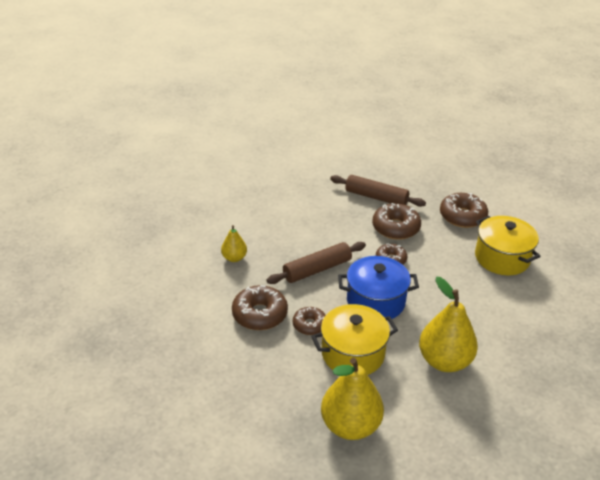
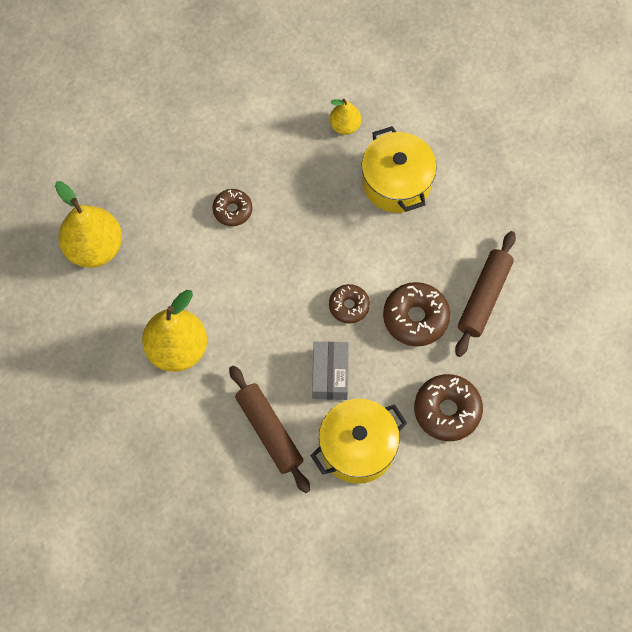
camera: 90 degrees right, 30 degrees up
(260, 314) = (249, 158): brown donut -> none
(317, 269) = (327, 218): brown rolling pin -> brown rolling pin (269, 431)
(353, 353) = (189, 254): yellow pot -> yellow pot (396, 183)
(375, 301) = (271, 283): blue pot -> none
(448, 270) = (330, 374): none -> grey box

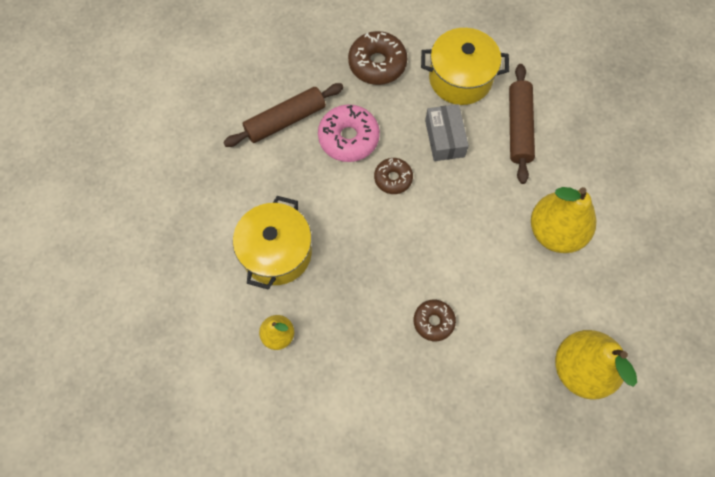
camera: 145 degrees left, 0 degrees up
(330, 374) = (444, 138): grey box -> grey box turned 45 degrees counterclockwise
(415, 318) = (348, 138): brown donut -> pink donut

